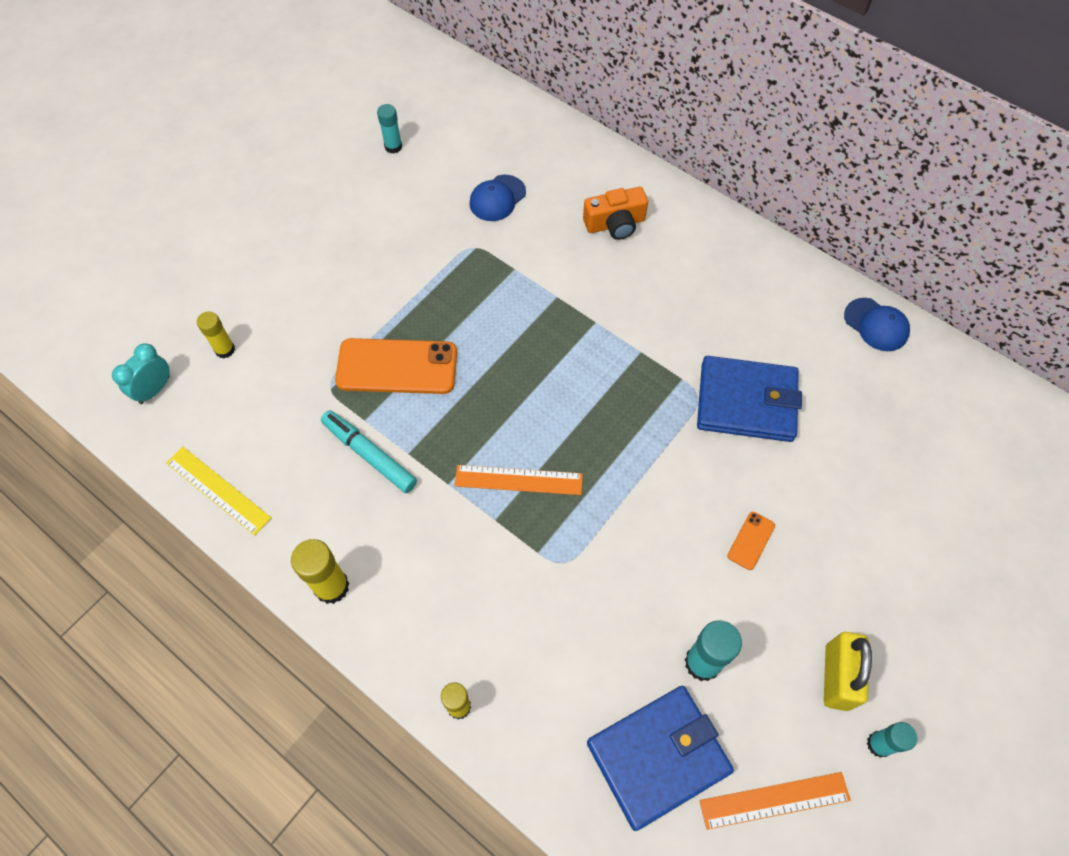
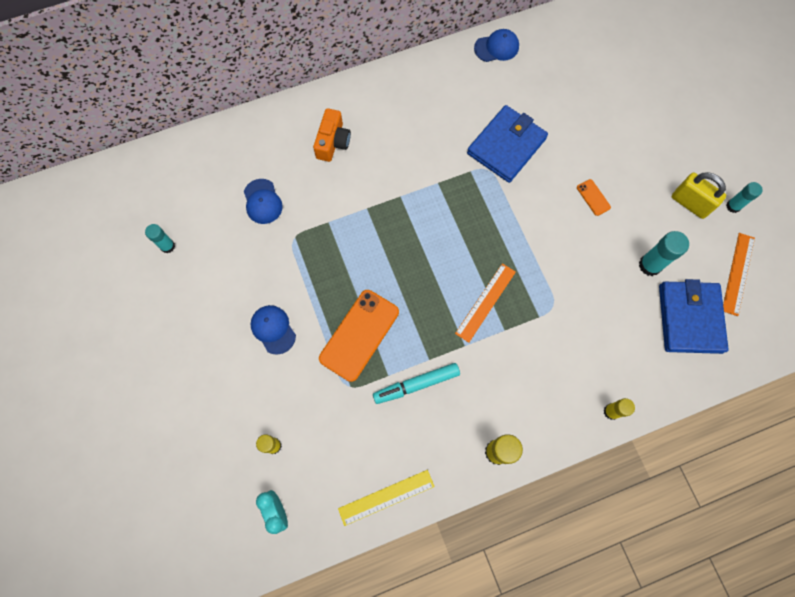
camera: 60 degrees left, 10 degrees up
(356, 283) = (273, 329): none -> blue cap

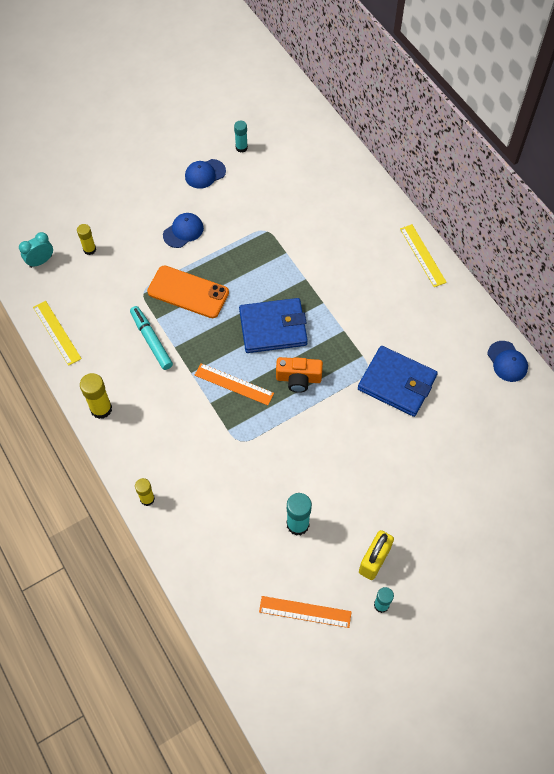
camera: 80 degrees right, 10 degrees down
(262, 201) = (294, 202): blue cap -> blue cap (205, 174)
(333, 142) = (364, 242): orange camera -> orange camera (298, 378)
(361, 92) = (422, 255): none -> yellow ruler
(593, 197) = (359, 466): orange phone -> none
(690, 318) = (248, 565): blue wallet -> blue wallet (273, 328)

